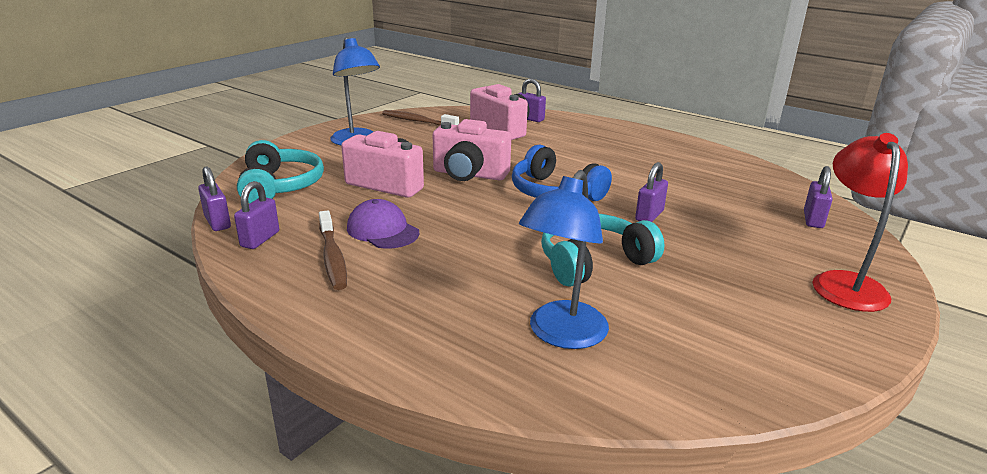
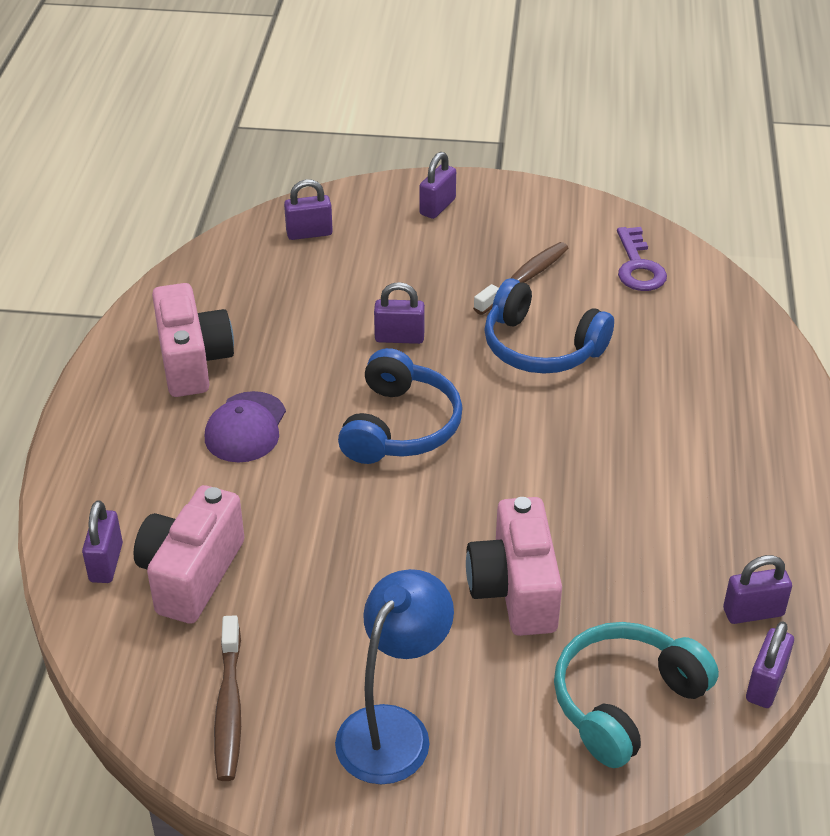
camera: 120 degrees left, 15 degrees up
(332, 258) = (721, 526): brown toothbrush -> brown toothbrush (524, 279)
(382, 230) = (631, 522): purple cap -> purple cap (246, 427)
(469, 174) = (411, 525): pink camera -> pink camera (192, 361)
(561, 335) = (674, 329): blue lamp -> none
(593, 261) = (541, 347): turquoise headphones -> blue headphones
(683, 358) = (638, 266): none -> purple key
(845, 283) = (437, 207): red lamp -> purple padlock

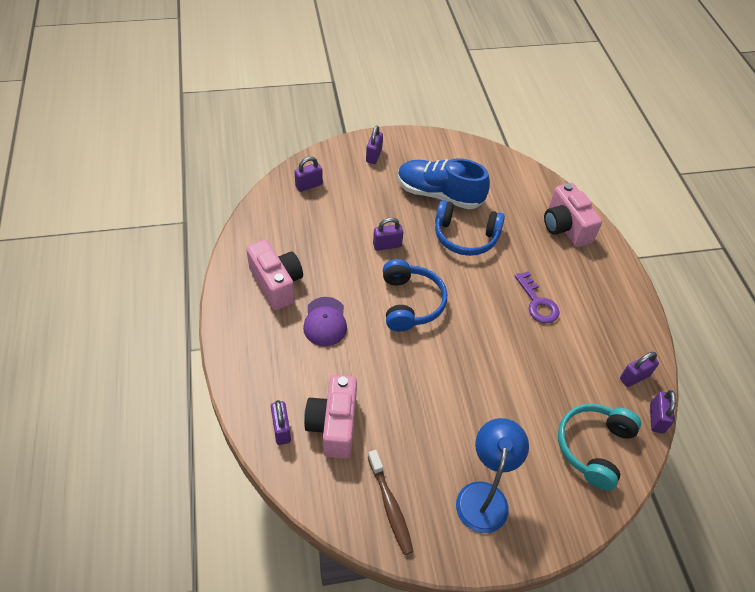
camera: 20 degrees left, 10 degrees up
(515, 590) = (512, 392): pink camera -> pink camera (565, 227)
(524, 279) = (439, 194): brown toothbrush -> blue shoe
(638, 266) = (495, 176): purple key -> purple key (537, 302)

